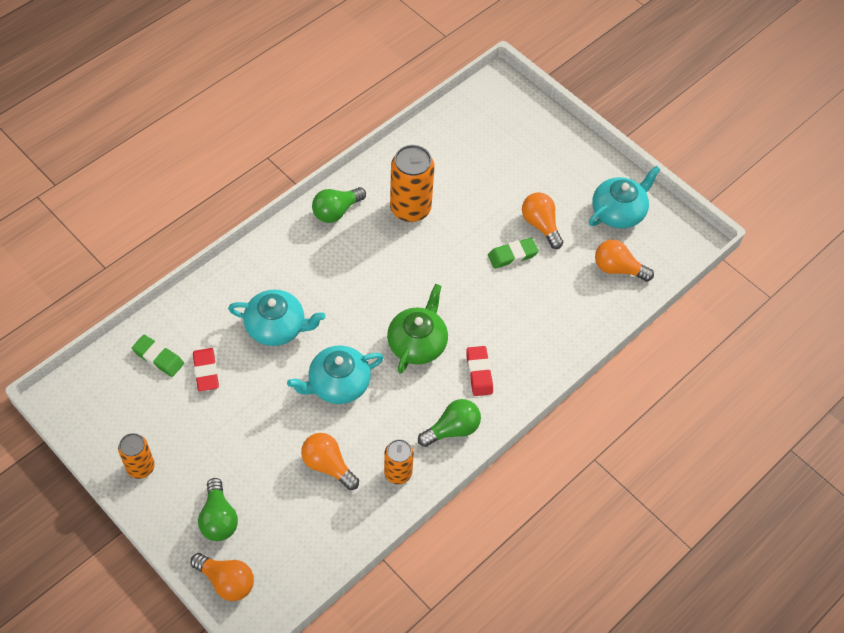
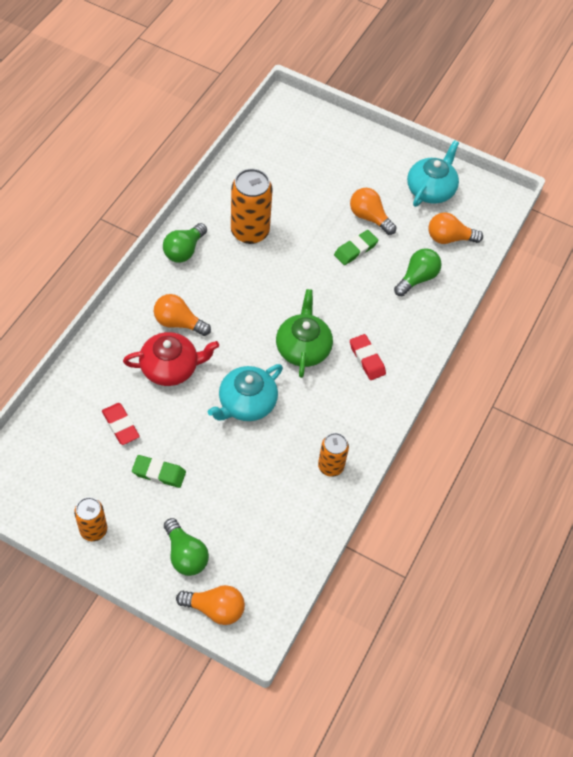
camera: 20 degrees left, 0 degrees up
(158, 358) = (70, 425): green eraser -> green eraser (159, 473)
(277, 327) = (170, 368): turquoise teapot -> red teapot
(328, 465) = (266, 478): orange light bulb -> orange light bulb (178, 323)
(452, 429) = (363, 414): green light bulb -> green light bulb (417, 278)

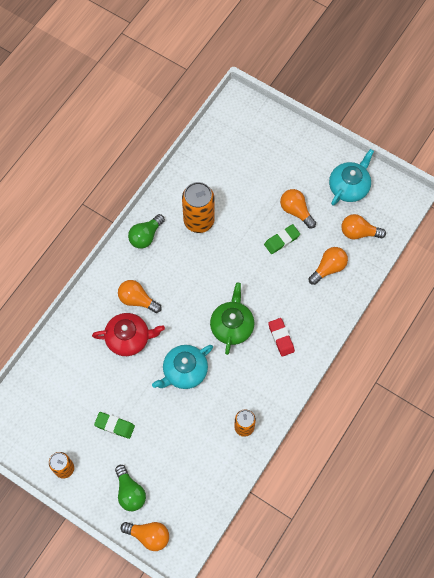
camera: 10 degrees right, 10 degrees up
(121, 425) = (88, 385): red eraser -> none
(417, 278) = (328, 268): green light bulb -> orange light bulb

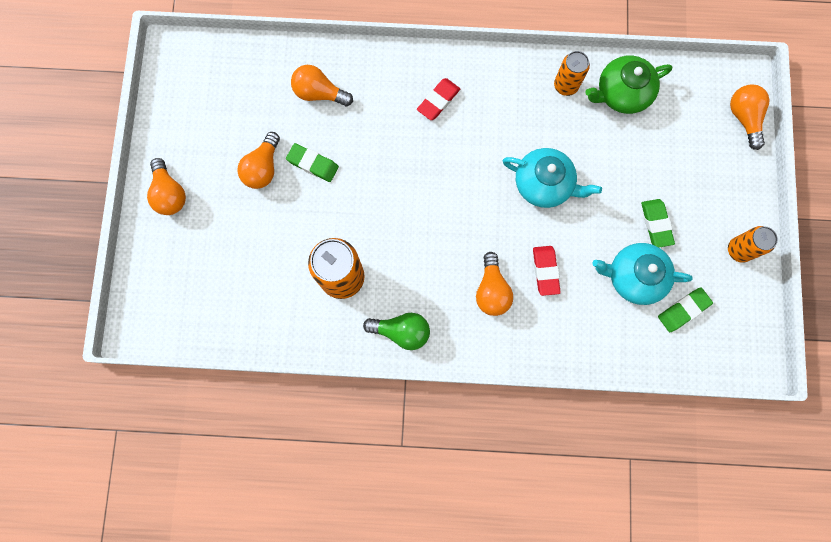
camera: 120 degrees left, 10 degrees up
(51, 407) = (683, 310): none -> green eraser
(129, 338) = (545, 271): red teapot -> red eraser
(130, 492) = (714, 163): green light bulb -> none
(232, 326) = (457, 162): green teapot -> green teapot (621, 93)
(349, 187) = (194, 123): turquoise teapot -> turquoise teapot (634, 277)
(359, 232) = (252, 82): orange light bulb -> orange light bulb (170, 194)

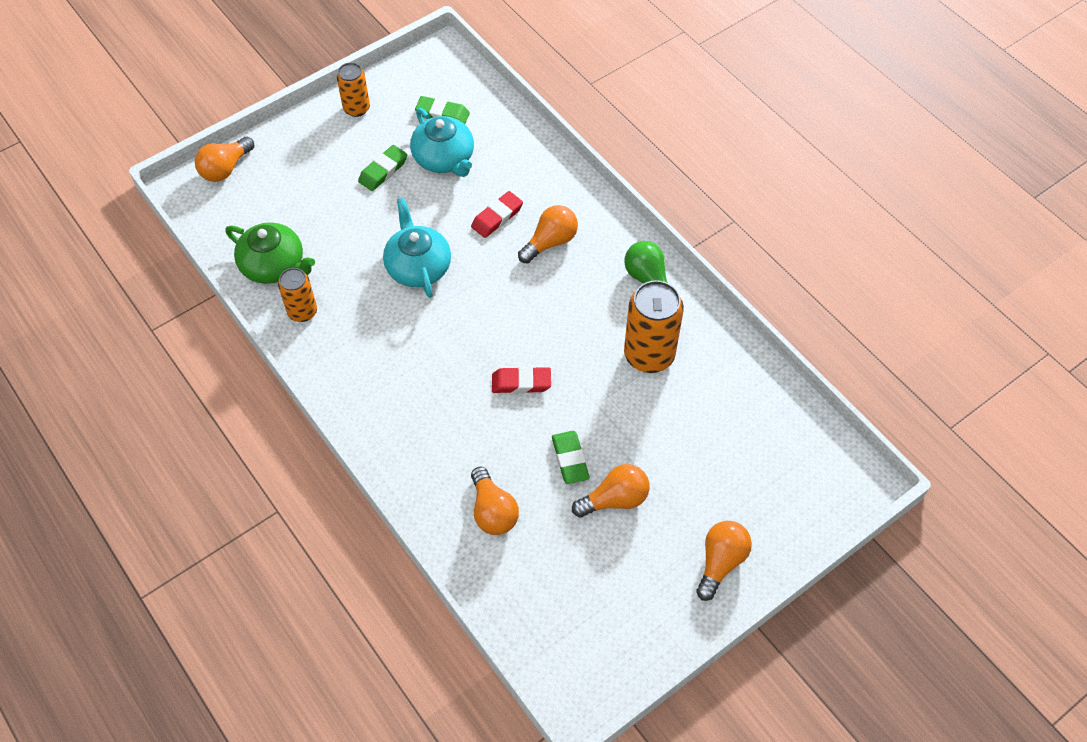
camera: 130 degrees left, 20 degrees down
(438, 101) = (408, 402): red eraser -> red eraser (521, 383)

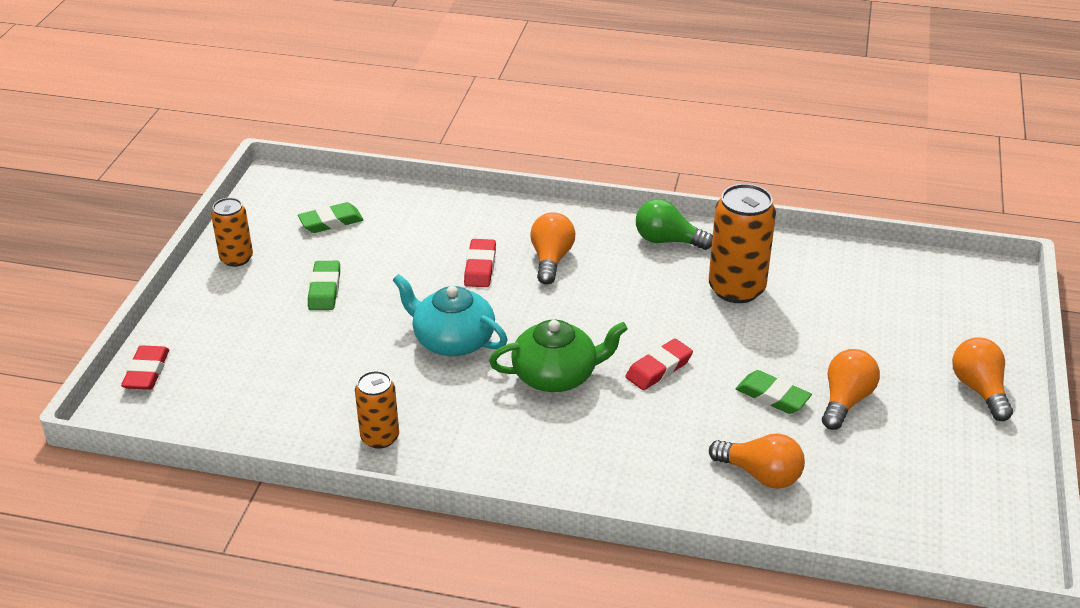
camera: 40 degrees left, 20 degrees down
(225, 169) = (147, 372): orange light bulb -> red eraser
(274, 266) = (302, 419): green teapot -> green teapot (556, 375)
(444, 158) = (374, 252): turquoise teapot -> none

